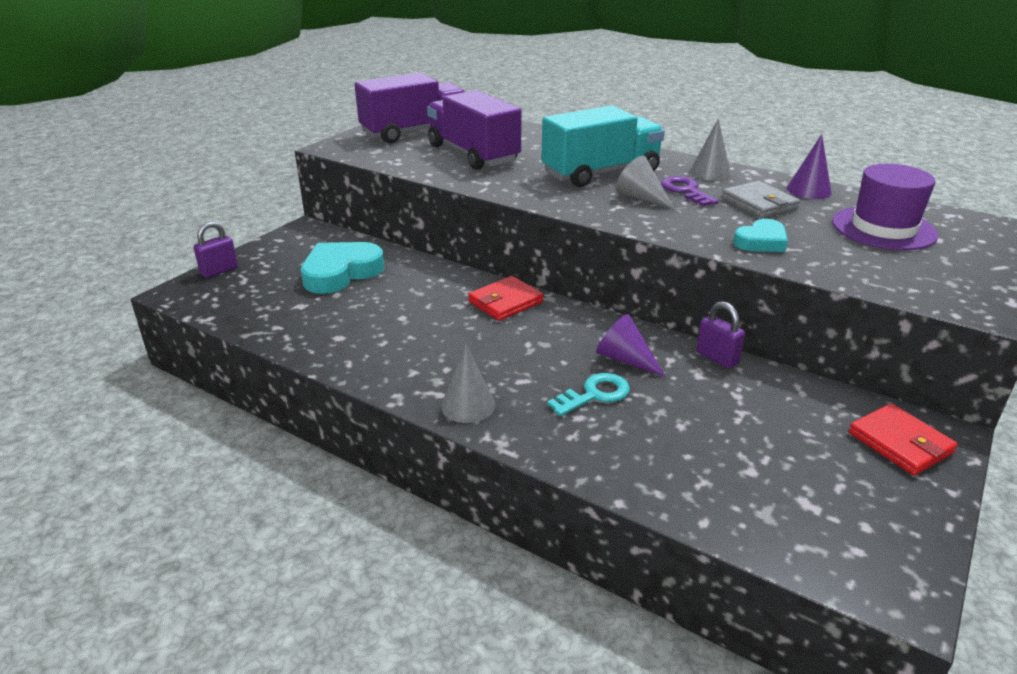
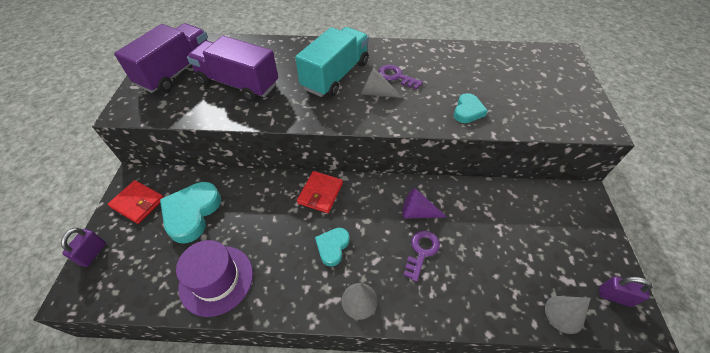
camera: 30 degrees left, 20 degrees up
(477, 350) = (332, 247): none -> turquoise heart
(594, 394) = (421, 251): turquoise key -> purple key
(710, 172) = (397, 53): grey cone -> grey cone (564, 314)
(717, 358) = (461, 188): purple padlock -> purple padlock (614, 296)
(759, 203) = (442, 74): grey wallet -> none
(808, 190) = (458, 52): purple cone -> none
(883, 228) = (515, 74): purple hat -> purple hat (216, 279)
(900, 443) = (575, 212): red wallet -> red wallet (138, 203)

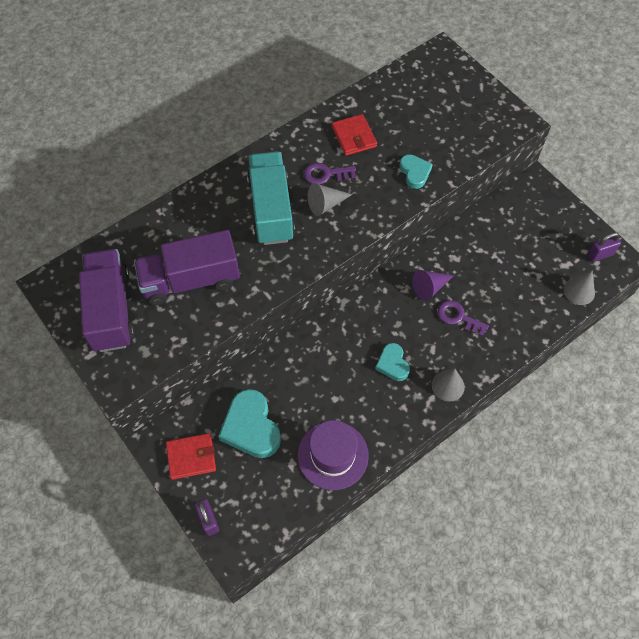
camera: 40 degrees left, 10 degrees up
(320, 193) = (339, 329): red wallet -> red wallet (354, 137)
(421, 251) = (458, 317): purple key -> purple key turned 45 degrees counterclockwise

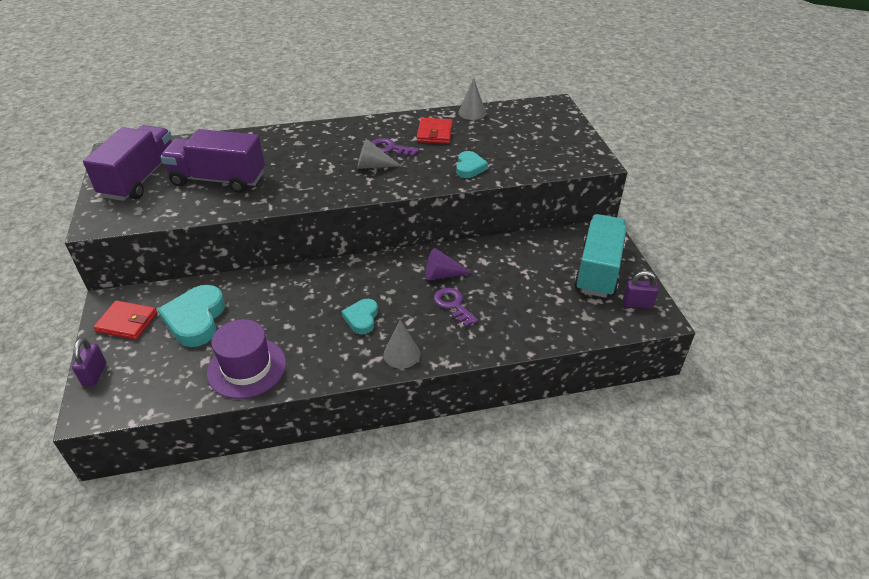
camera: 25 degrees right, 20 degrees down
(271, 209) = (324, 157): turquoise truck -> turquoise truck (598, 270)
(579, 291) = (595, 325): grey cone -> grey cone (472, 112)

